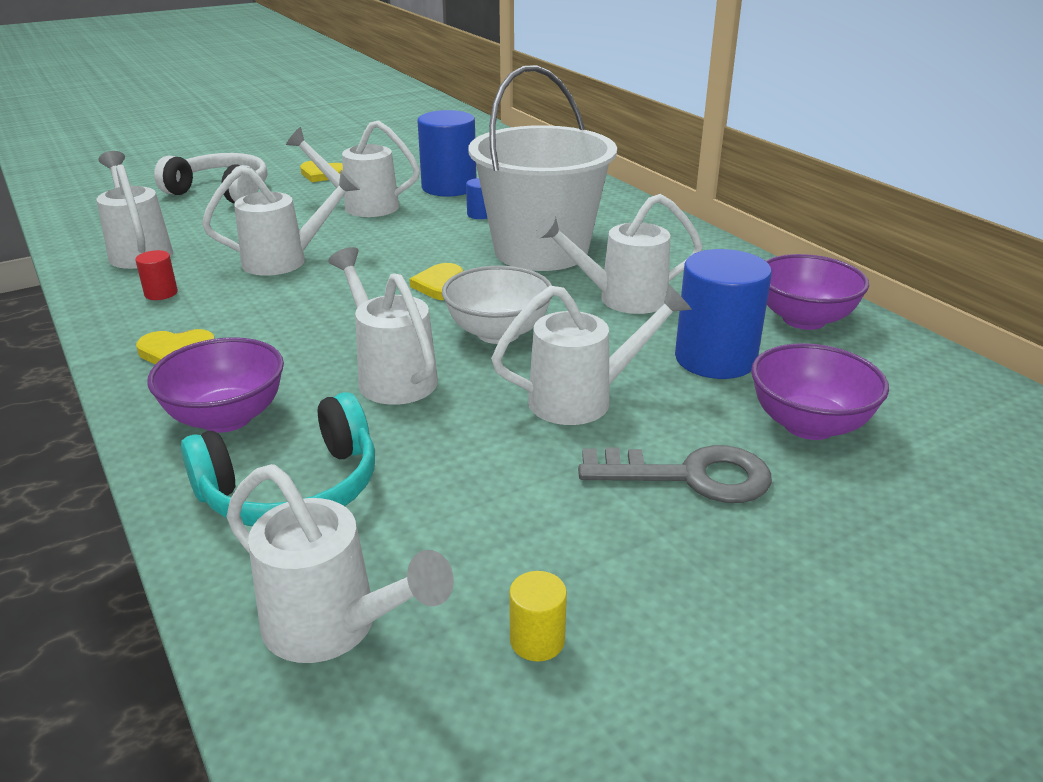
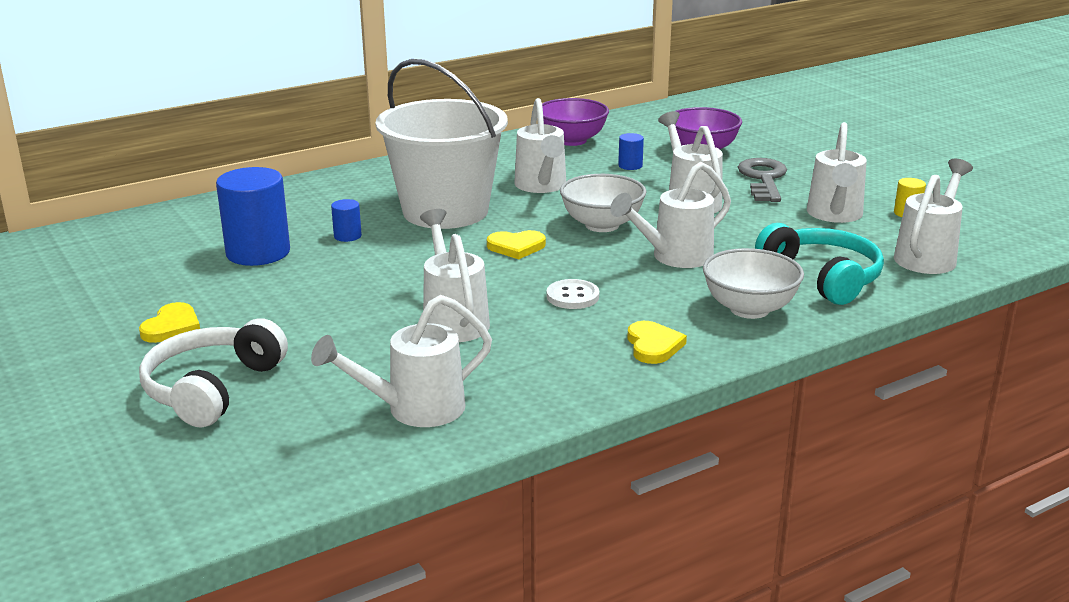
camera: 90 degrees left, 5 degrees down
(161, 293) = (532, 375): red cylinder -> none
(226, 418) = (749, 309): purple bowl -> white bowl
(309, 313) = (572, 296): none -> white button
(362, 206) = (301, 294): white watering can -> white watering can (834, 215)
(715, 359) = (630, 166): blue cylinder -> blue cylinder, size x0.45

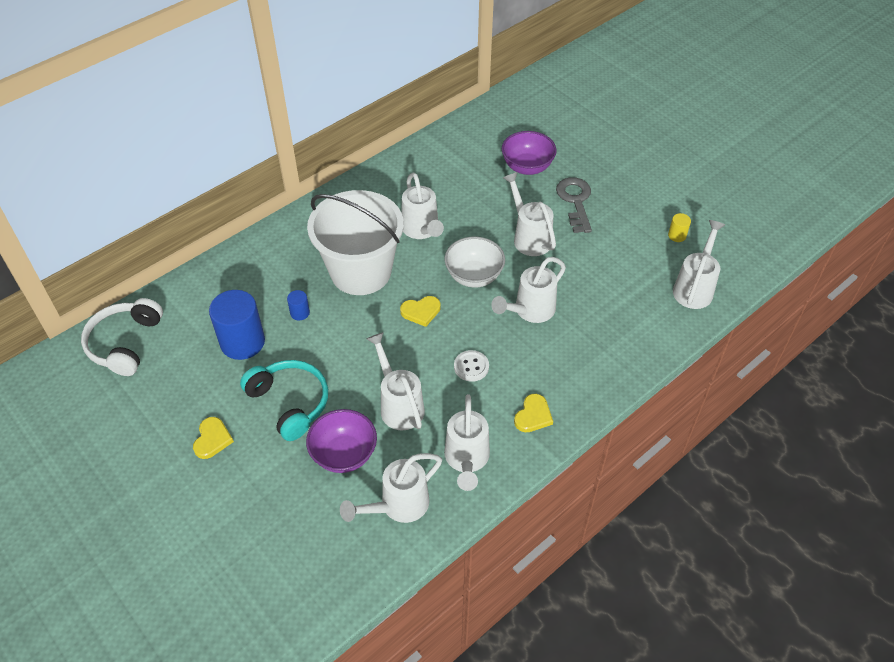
camera: 10 degrees left, 25 degrees up
(212, 388) = (263, 503): white headphones -> white headphones (125, 343)
(572, 140) = (430, 163): purple bowl -> purple bowl (344, 454)
(630, 166) = (479, 194): blue cylinder -> none
(653, 345) = (533, 415): yellow heart -> yellow heart turned 45 degrees clockwise
(749, 309) = (587, 366): white bowl -> none
(822, 277) = (629, 322): turquoise headphones -> turquoise headphones (289, 403)
(834, 215) = (629, 244): white watering can -> white watering can (466, 460)

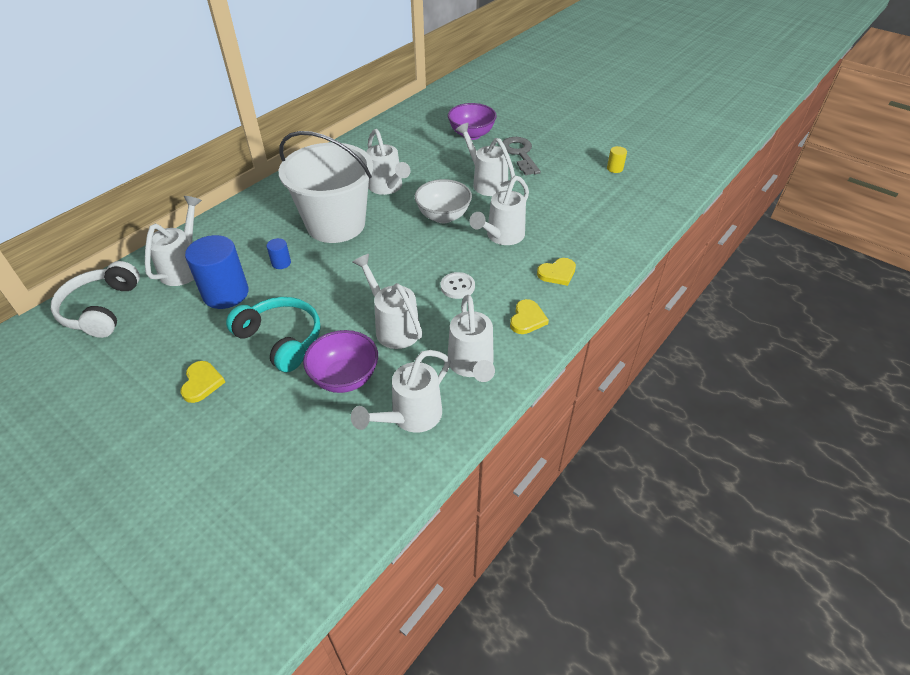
camera: 10 degrees left, 5 degrees down
(421, 311) = (399, 248): yellow heart -> yellow heart (557, 273)
(694, 288) = (643, 203): white watering can -> white watering can (184, 267)

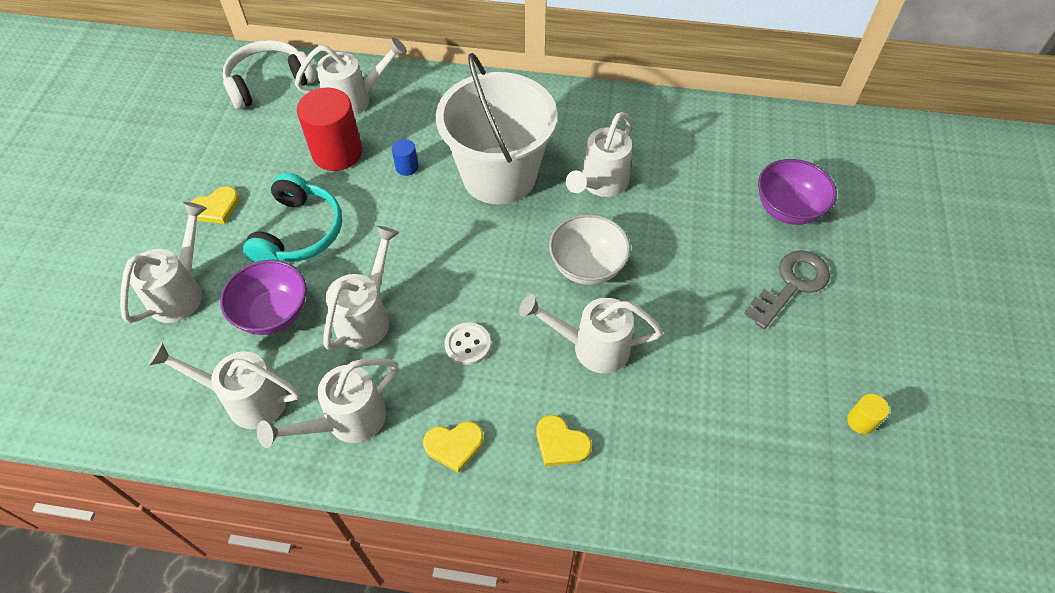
camera: 60 degrees right, 10 degrees up
(226, 293) = (337, 152): blue cylinder -> red cylinder
(486, 182) = (692, 277): white watering can -> white watering can (181, 292)

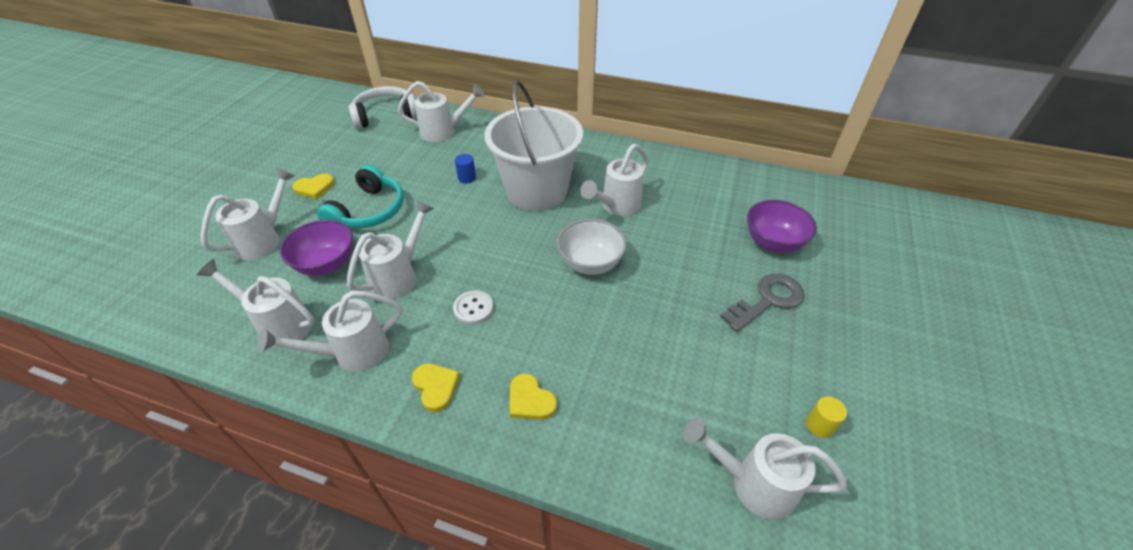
camera: 10 degrees right, 10 degrees down
(337, 152) = (418, 163): red cylinder -> none
(454, 445) = (436, 387): yellow heart -> yellow heart turned 120 degrees counterclockwise
(592, 347) = (579, 325): white watering can -> white watering can (753, 484)

